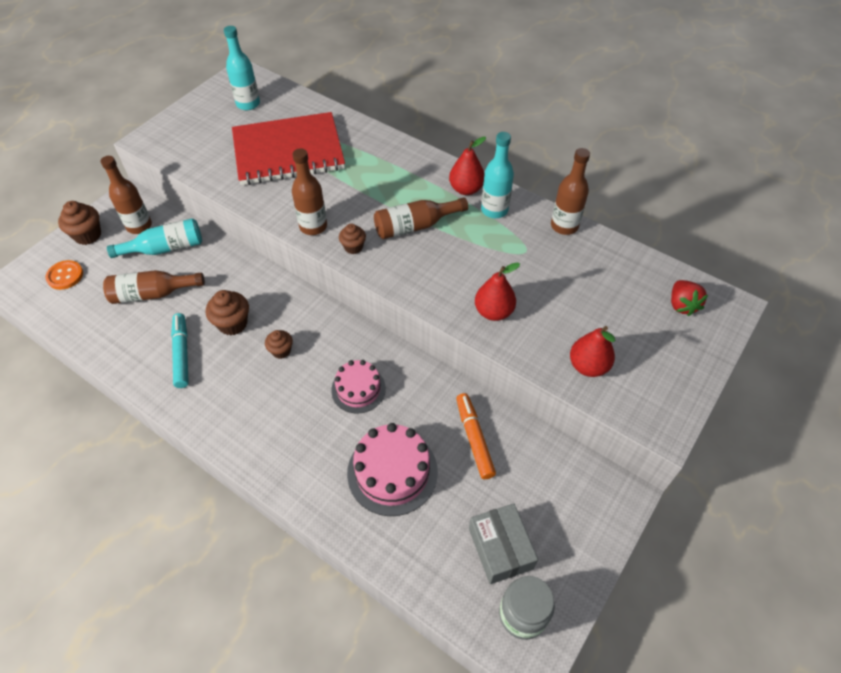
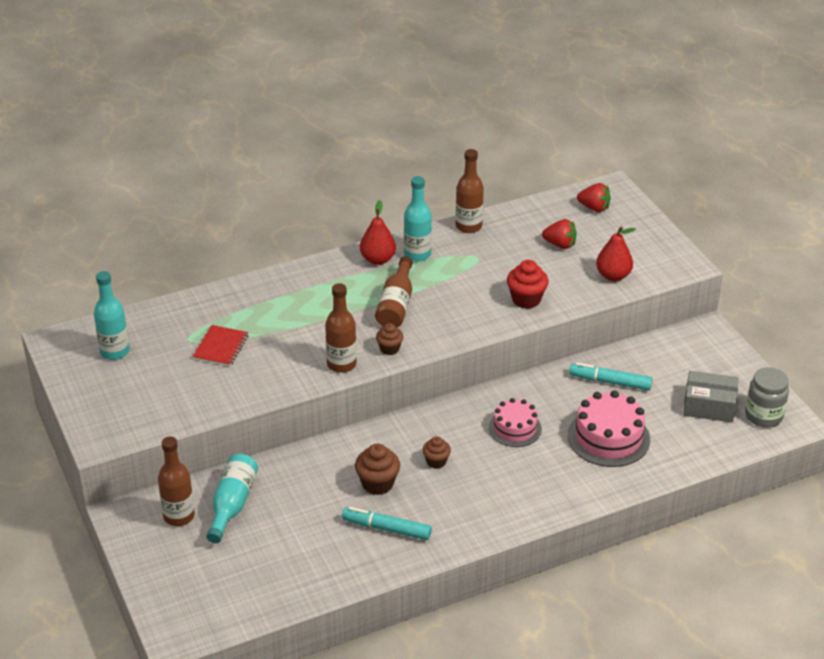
camera: 60 degrees left, 15 degrees down
(65, 276) = (204, 592): orange button -> none
(88, 235) = (155, 561): brown cupcake -> none
(152, 294) = (290, 530): brown bottle -> none
(288, 151) = (221, 347): red notebook -> red notebook, size x0.43
(474, 438) = (610, 382): orange marker -> turquoise marker
(493, 312) = (526, 299): red pear -> red cupcake
(598, 302) = (560, 245): none -> red strawberry

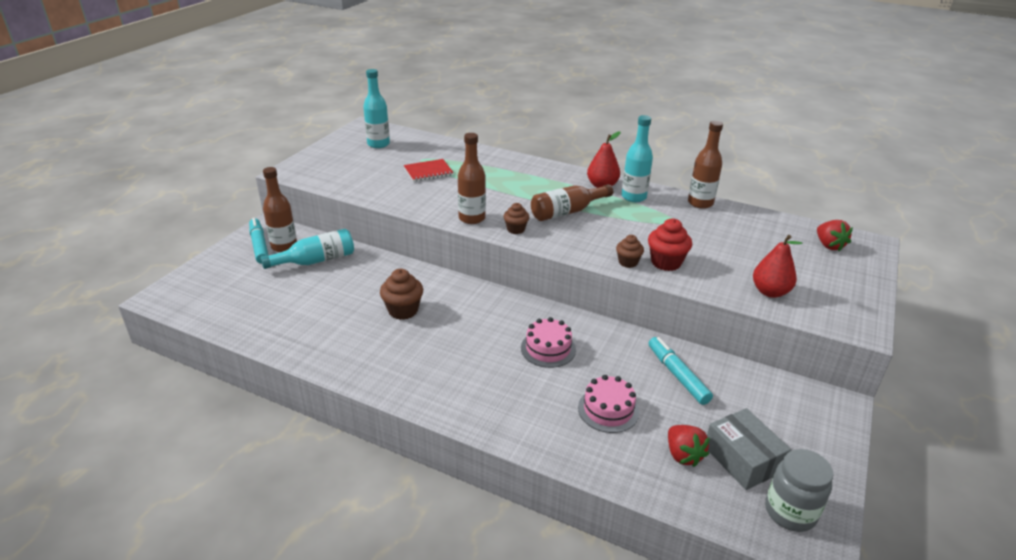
camera: 50 degrees right, 5 degrees down
(386, 529) = (357, 338): turquoise marker -> turquoise marker (259, 245)
(436, 462) = (459, 327): brown cupcake -> brown cupcake (628, 262)
(560, 245) = (756, 249): red strawberry -> red strawberry (683, 455)
(608, 437) = (608, 410): pink cake -> pink cake, size x0.65

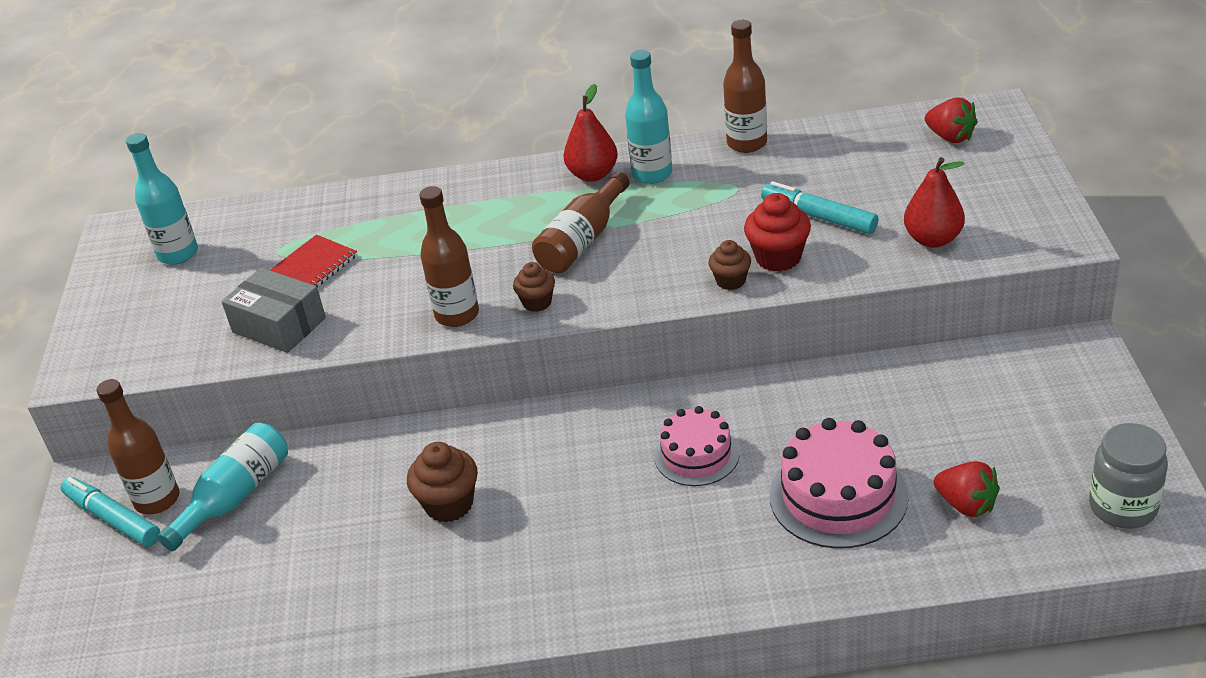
camera: 25 degrees left, 5 degrees up
(608, 410) = (838, 496): pink cake -> pink cake, size x1.54
(677, 375) = (881, 406): turquoise marker -> turquoise marker (818, 217)
(742, 459) = (1031, 473): grey box -> grey box (279, 325)

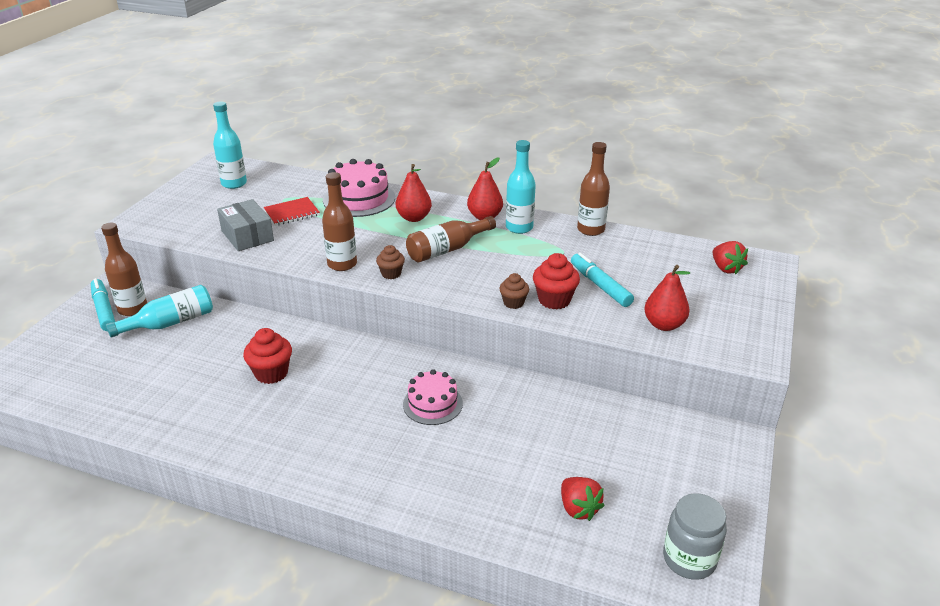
camera: 20 degrees right, 5 degrees down
(449, 504) = (271, 373): brown cupcake -> red cupcake
(496, 211) = (414, 218): none -> red pear
(838, 496) = (498, 466): pink cake -> pink cake (359, 199)

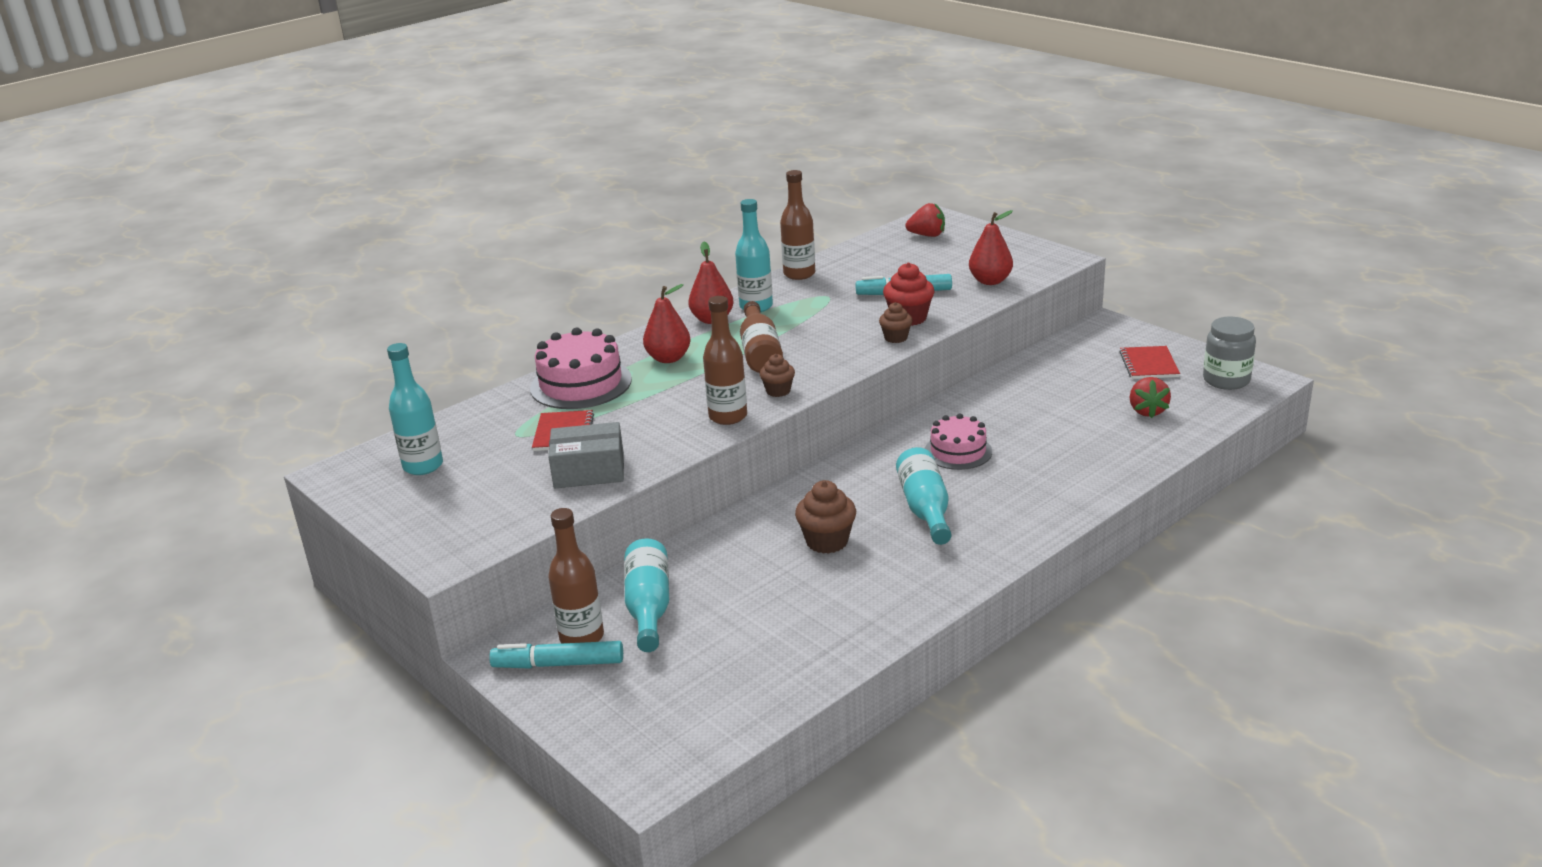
camera: 60 degrees left, 5 degrees down
(271, 373) = (827, 541): red cupcake -> brown cupcake
(336, 409) = (925, 509): none -> turquoise bottle
(578, 508) = (1147, 411): red strawberry -> red strawberry turned 90 degrees clockwise
(676, 489) = (1148, 364): none -> red notebook

